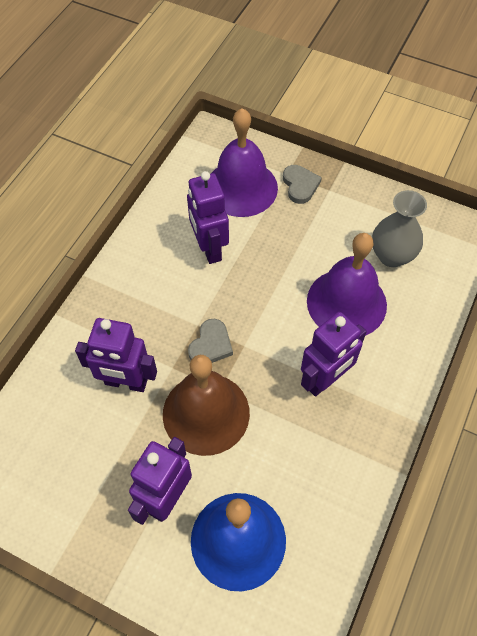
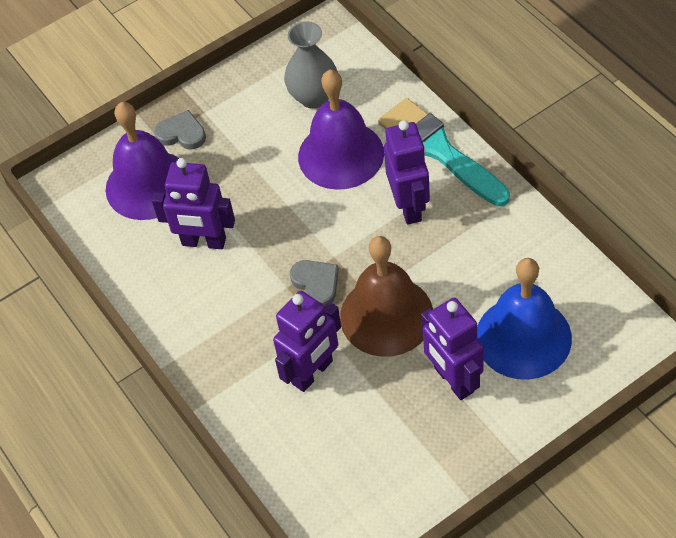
camera: 55 degrees left, 5 degrees down
(397, 376) = (439, 150): none -> turquoise brush

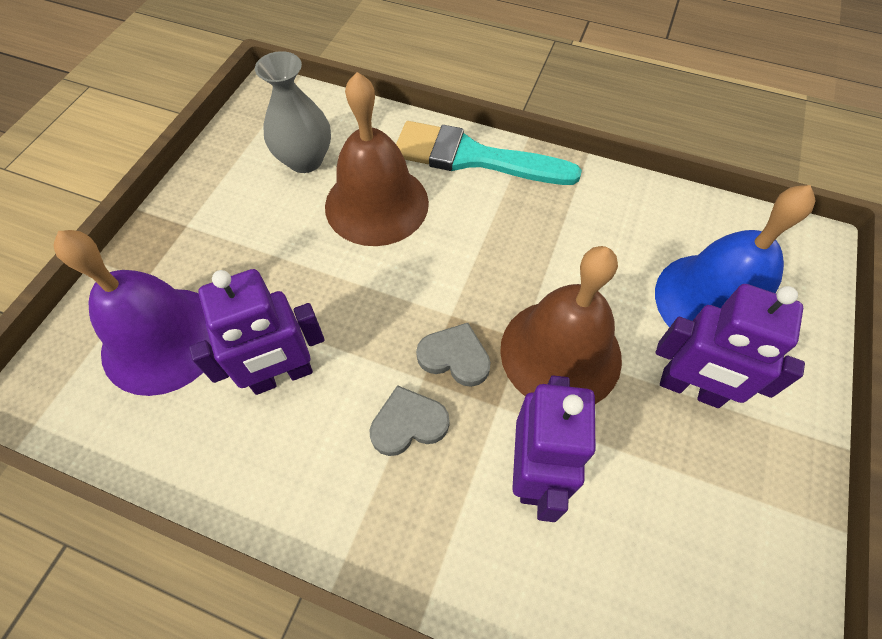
camera: 40 degrees left, 5 degrees up
(181, 133) = (172, 260): grey heart -> grey heart (408, 423)
(341, 154) = (376, 204): purple bell -> brown bell
(409, 206) = (489, 224): purple robot -> none

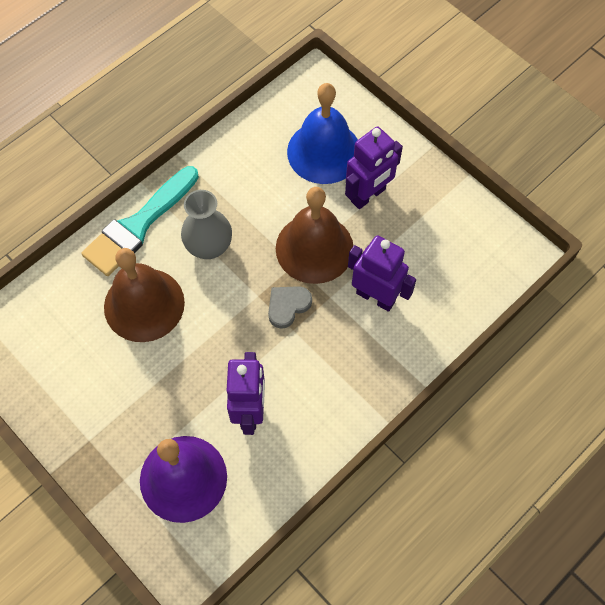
camera: 65 degrees left, 5 degrees up
(305, 160) = (72, 338): grey vase -> grey vase (209, 247)
(408, 423) = (317, 349): grey heart -> none

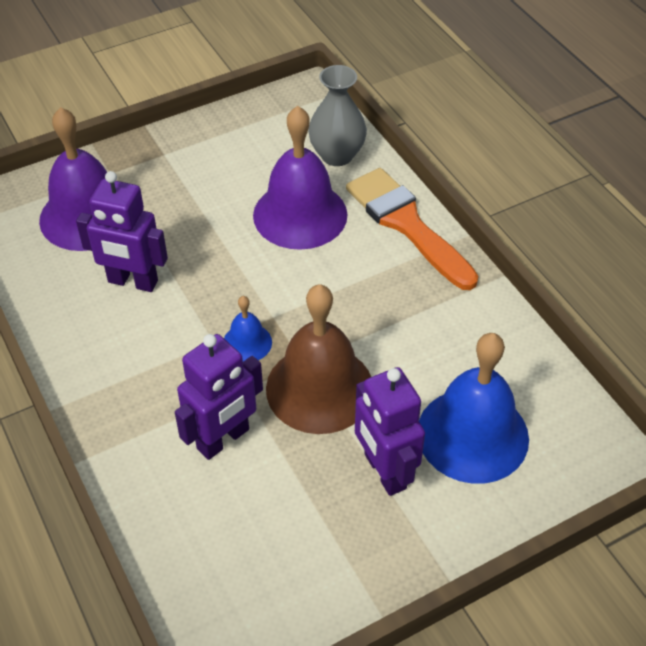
camera: 105 degrees right, 15 degrees down
(138, 225) = (406, 224): turquoise brush -> orange brush
(144, 304) = (300, 214): brown bell -> purple bell
(209, 247) = (356, 283): grey vase -> grey vase (337, 155)
(287, 306) = (247, 343): grey heart -> blue bell

